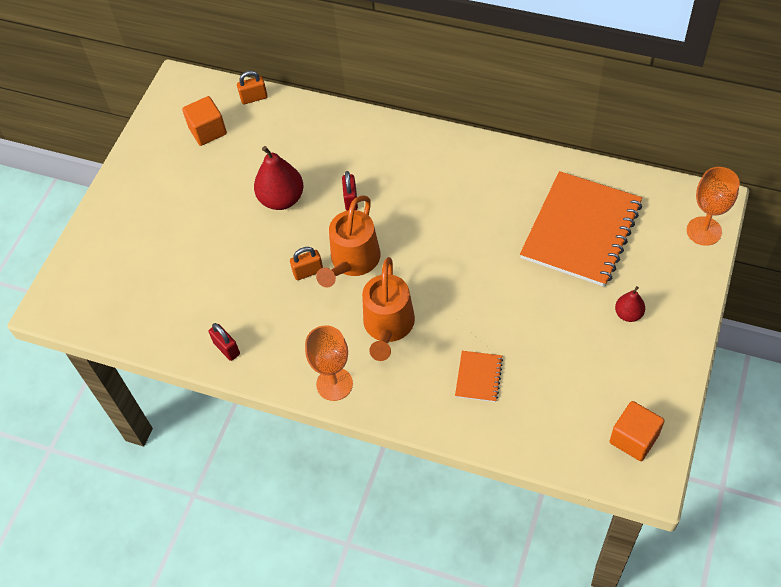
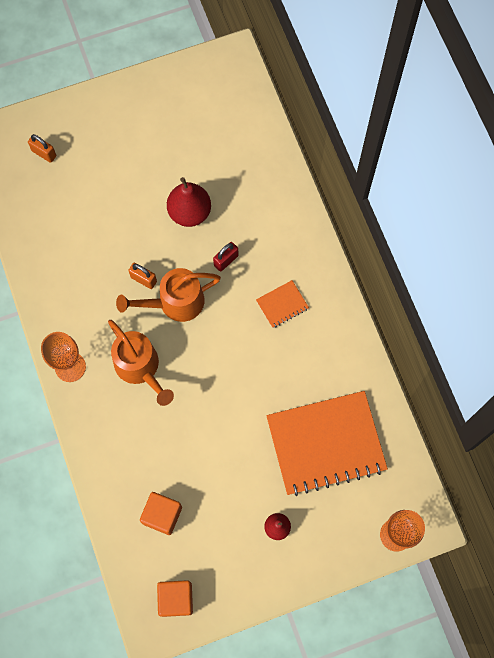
camera: 45 degrees right, 15 degrees up
(207, 131) = (208, 113): orange cube -> orange cube (162, 515)
(227, 348) = (44, 275): red padlock -> none
(254, 98) = (262, 120): orange padlock -> orange padlock (44, 153)
(388, 327) = (140, 368): orange watering can -> orange watering can turned 90 degrees counterclockwise
(478, 377) = (146, 459): orange notebook -> orange notebook (282, 304)

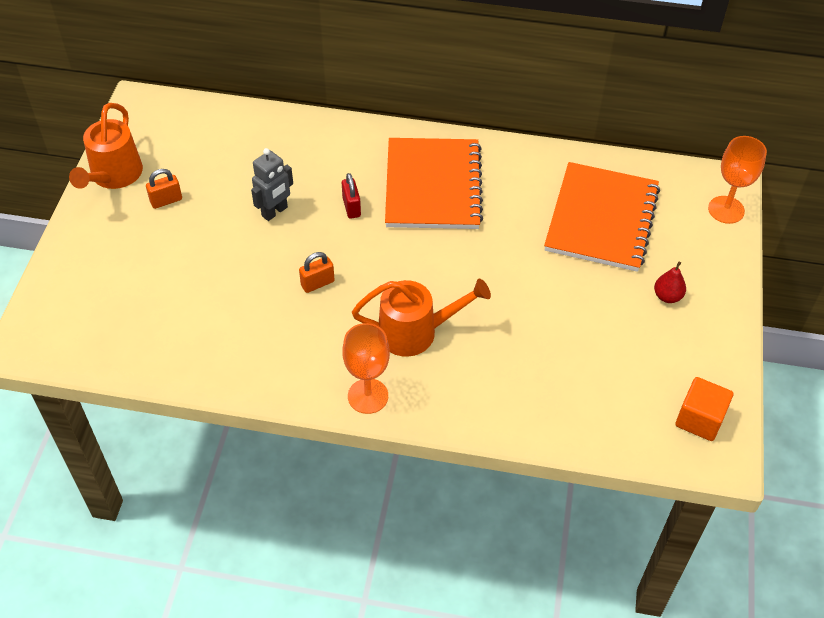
camera: 60 degrees left, 20 degrees down
(44, 153) = (94, 304): orange padlock -> orange padlock (166, 200)
(162, 515) = (597, 388): orange cube -> none
(174, 303) = (364, 269): orange watering can -> orange watering can (113, 176)
(189, 212) = (275, 212): red pear -> grey robot
(282, 304) = (433, 186): orange notebook -> orange notebook, size x2.34

